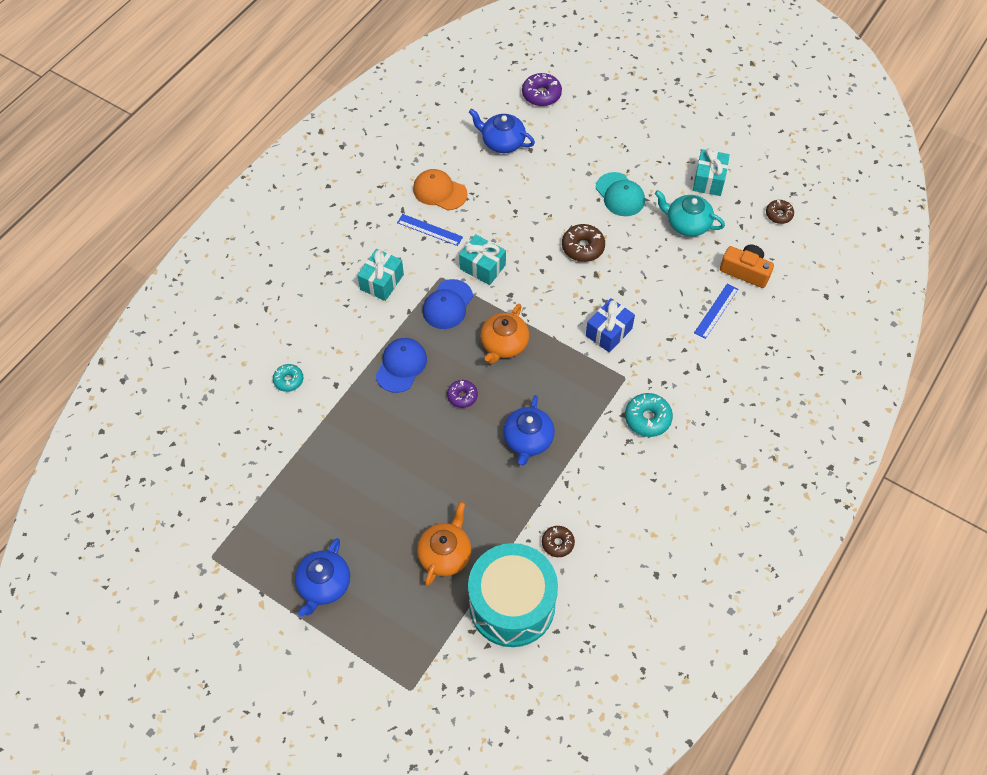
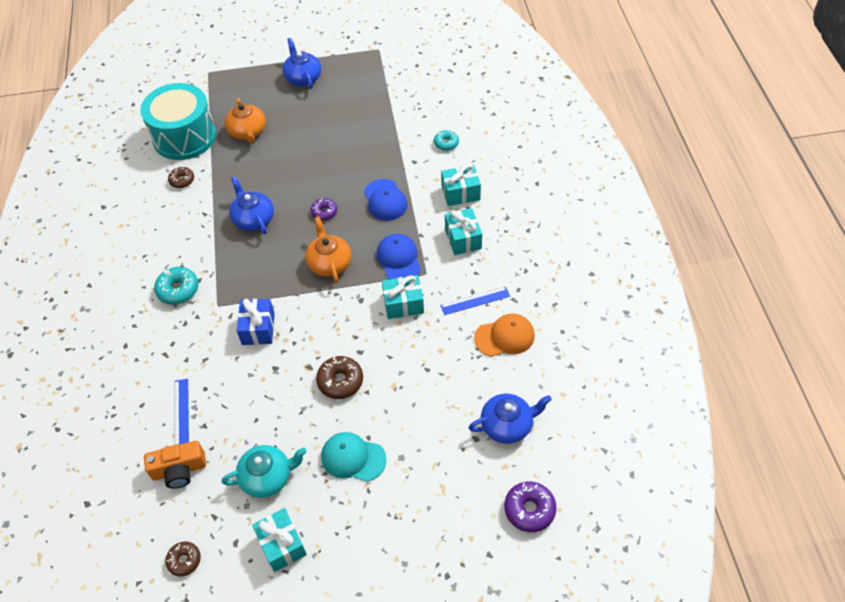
camera: 140 degrees right, 5 degrees down
(336, 322) = (460, 193): none -> turquoise gift

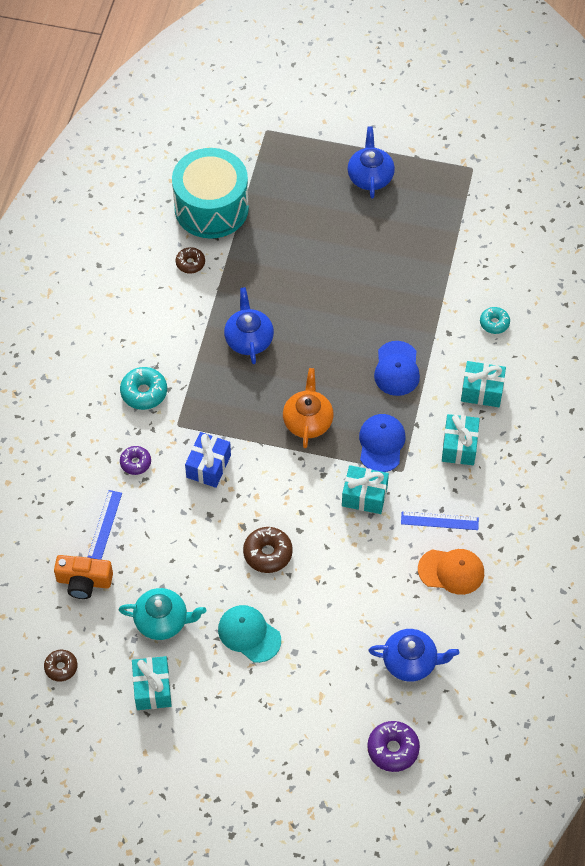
camera: 20 degrees right, 5 degrees up
(248, 132) = (282, 227): orange teapot -> none
(324, 212) = (326, 359): purple donut -> purple donut (135, 463)

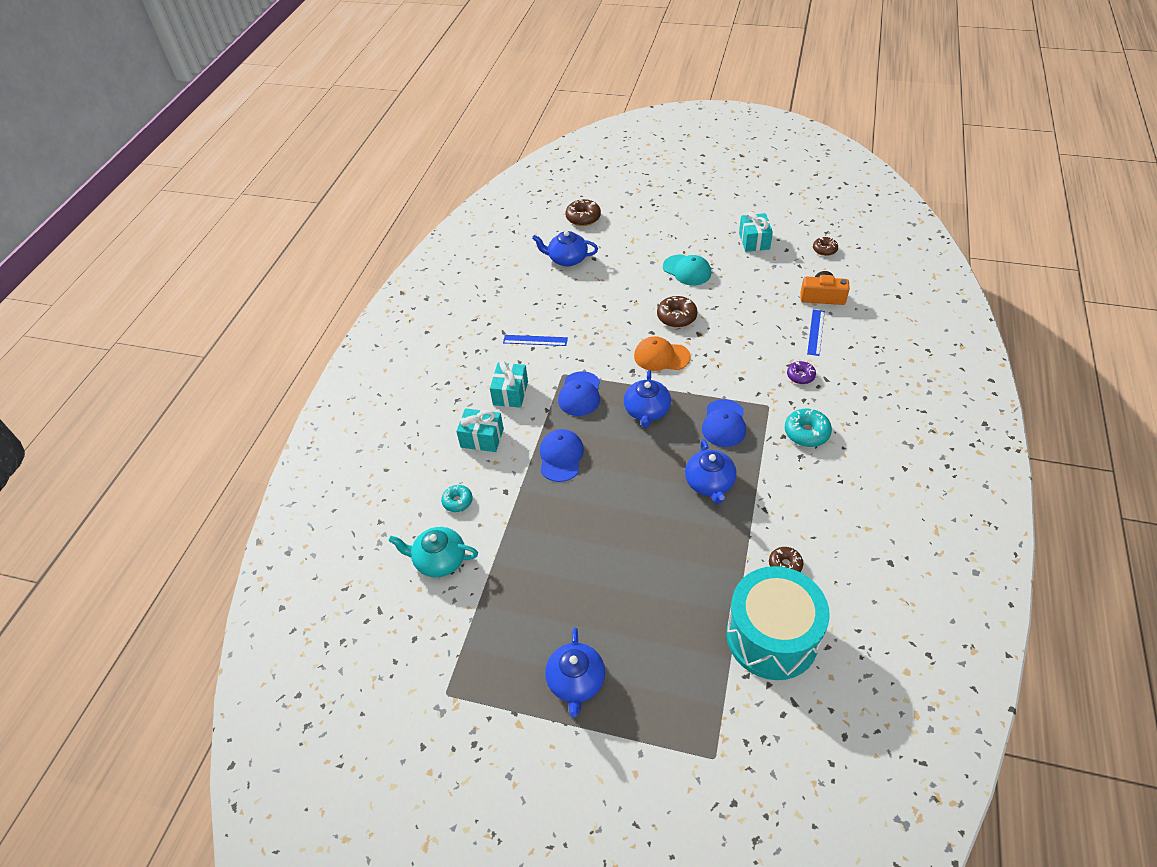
camera: 175 degrees left, 10 degrees down
(162, 621) = (754, 276): turquoise teapot -> turquoise teapot (439, 560)
(208, 466) = (734, 374): blue gift -> none
(227, 404) = (724, 423): none -> blue cap
(308, 421) = (647, 411): orange teapot -> blue teapot
(364, 496) = (596, 356): turquoise gift -> none
(393, 749) = (583, 218): purple donut -> brown donut
(451, 571) = (530, 309): orange cap -> orange cap (661, 356)

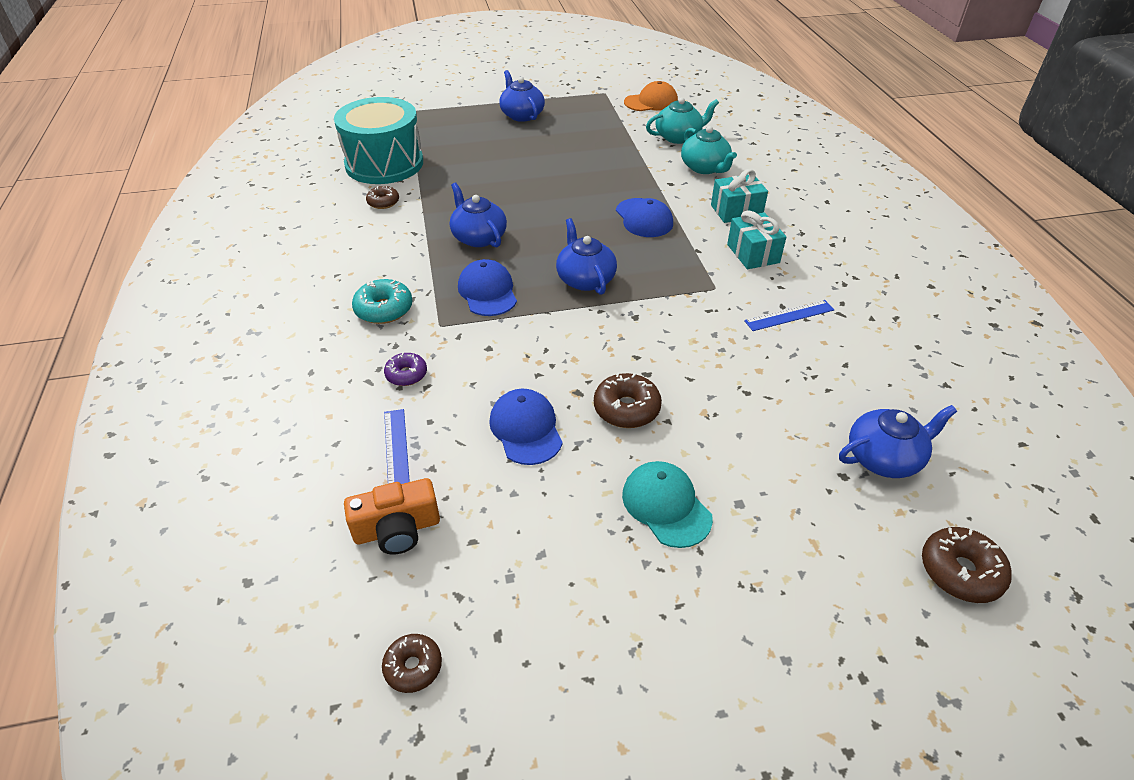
camera: 150 degrees right, 5 degrees down
(457, 501) = (705, 168): turquoise donut -> turquoise teapot
(580, 394) = (675, 274): blue cap -> blue cap (526, 429)
(661, 356) = (610, 344): orange cap -> orange cap (651, 102)
(687, 270) = (666, 506): turquoise cap -> turquoise cap turned 45 degrees clockwise
(754, 241) = (576, 636): turquoise gift -> none

